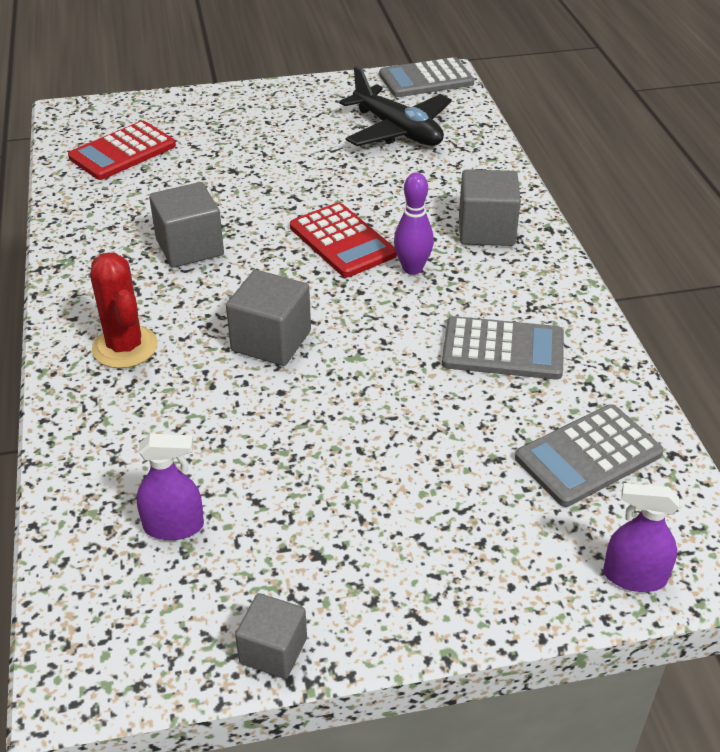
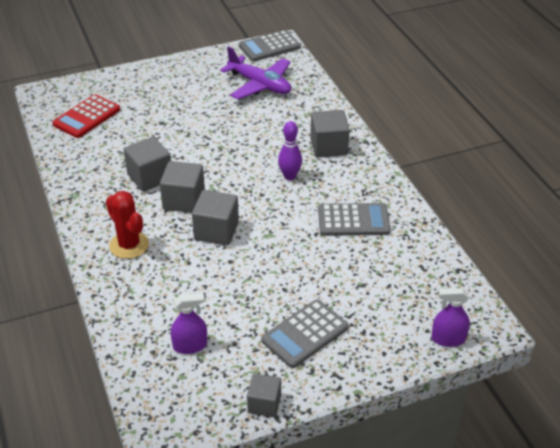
camera: 10 degrees left, 0 degrees up
(232, 287) = (184, 200): none -> grey cube
(342, 241) = (243, 163): red calculator -> none
(398, 131) = (260, 85): black plane -> purple plane
(588, 456) = (412, 277): grey calculator -> grey calculator (305, 334)

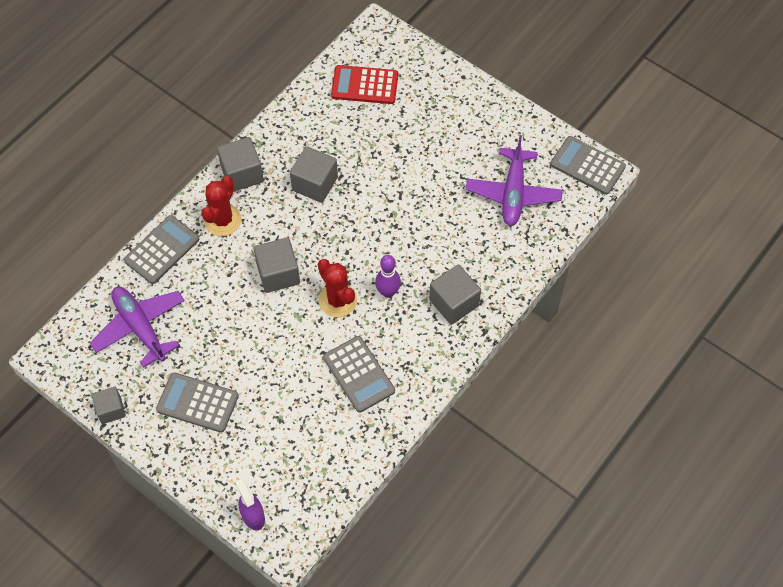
camera: 60 degrees right, 20 degrees up
(120, 298) = (162, 250): none -> grey calculator
(184, 200) = (301, 227): grey cube -> grey cube (242, 174)
(190, 346) = (140, 327): purple spray bottle -> purple plane
(273, 206) = (337, 300): none -> red cactus

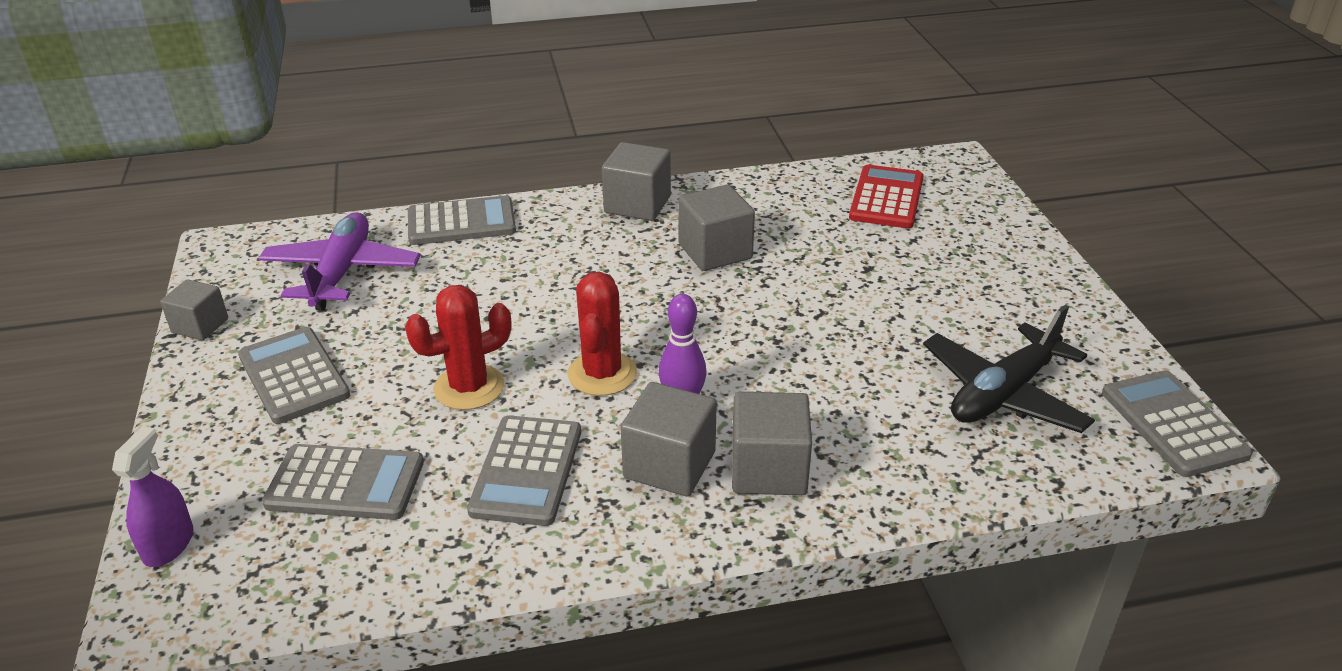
camera: 40 degrees right, 25 degrees down
(222, 220) = (562, 230): red cactus -> red cactus (469, 387)
(278, 274) = (561, 308): grey cube -> grey cube (669, 465)
(290, 436) = (345, 483): none -> grey calculator
(364, 85) = (886, 198): red calculator -> red calculator turned 60 degrees clockwise
(513, 193) = (1003, 394): purple plane -> black plane

